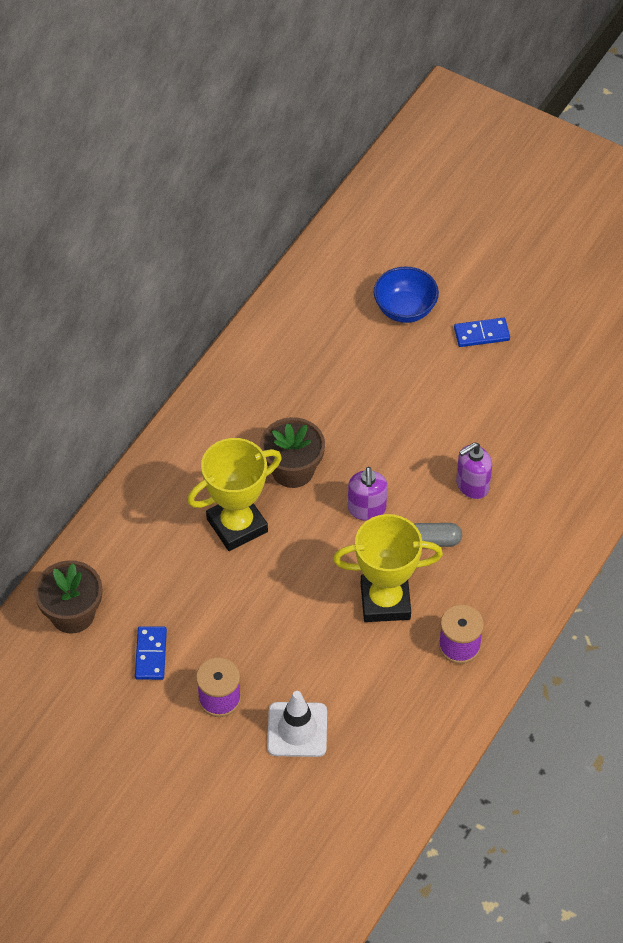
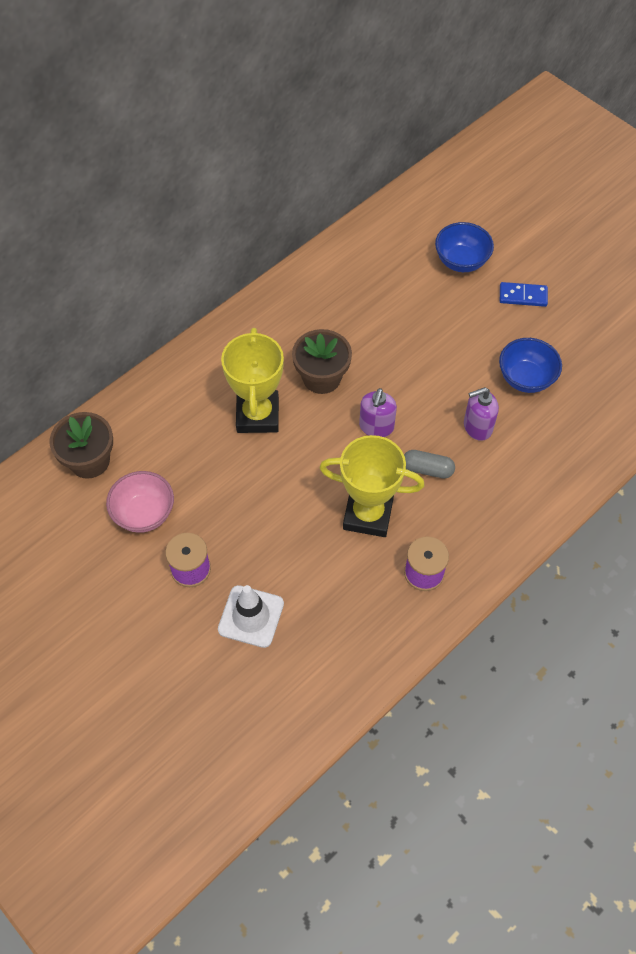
camera: 15 degrees right, 5 degrees up
(151, 654) = (144, 513): blue domino -> pink bowl
(237, 525) = (257, 415): yellow trophy -> yellow trophy turned 75 degrees counterclockwise
(508, 423) = (525, 378): none -> blue bowl

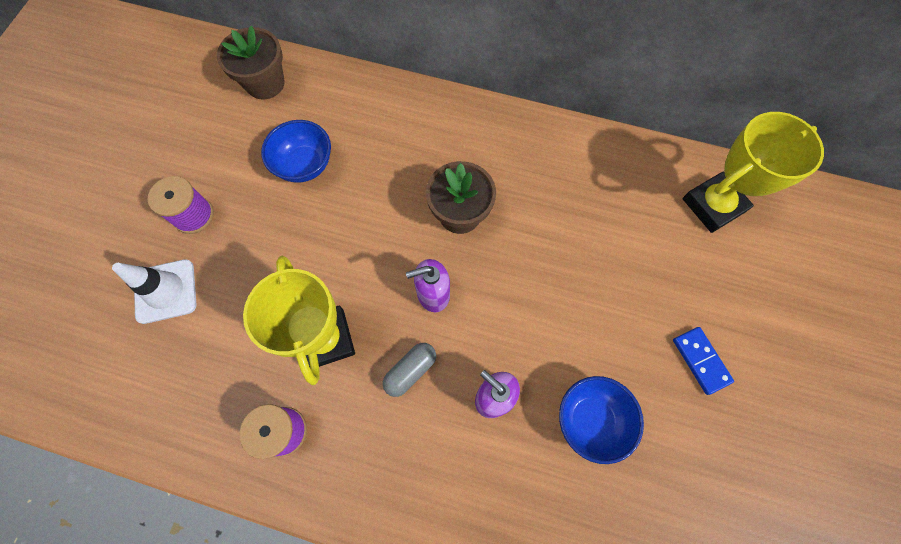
camera: 60 degrees right, 10 degrees up
(144, 513) = (233, 150): pink bowl -> none
(257, 415) = (384, 182): yellow trophy -> yellow trophy (713, 205)
(427, 469) = (410, 371): grey capsule -> grey capsule turned 60 degrees clockwise
(461, 261) = (697, 271): blue bowl -> blue bowl (305, 165)

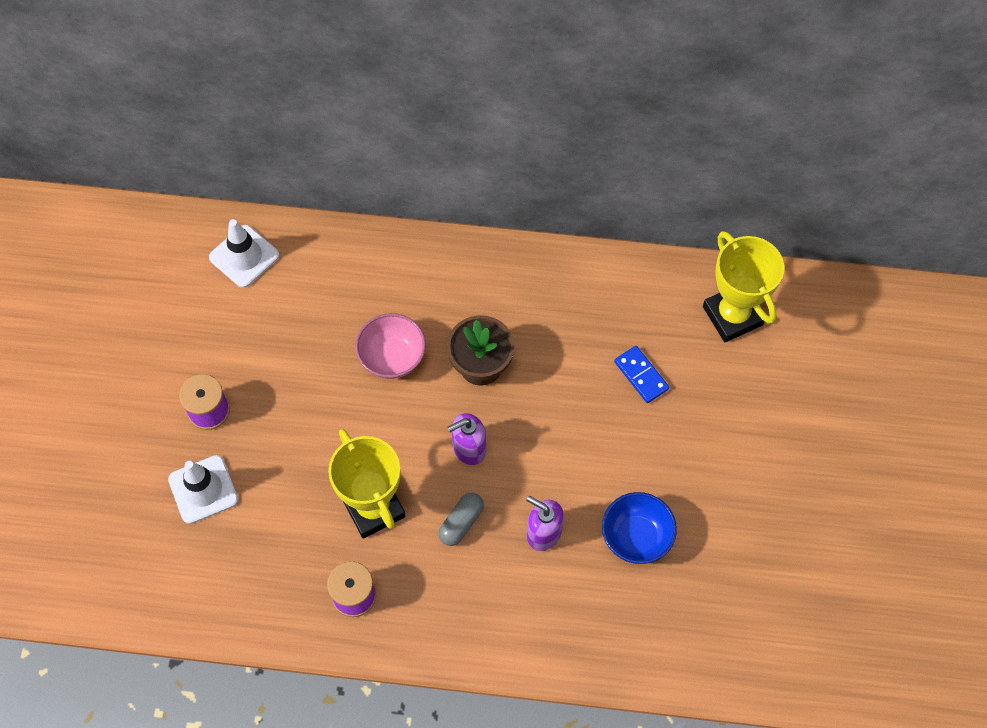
camera: 10 degrees left, 5 degrees down
(265, 83) = (244, 256): brown flower pot -> white traffic cone
(305, 165) = (310, 340): blue bowl -> none
(377, 193) = (392, 357): none -> pink bowl
(701, 360) = (732, 467): blue domino -> blue domino (641, 375)
(713, 205) = (732, 315): yellow trophy -> yellow trophy turned 75 degrees counterclockwise

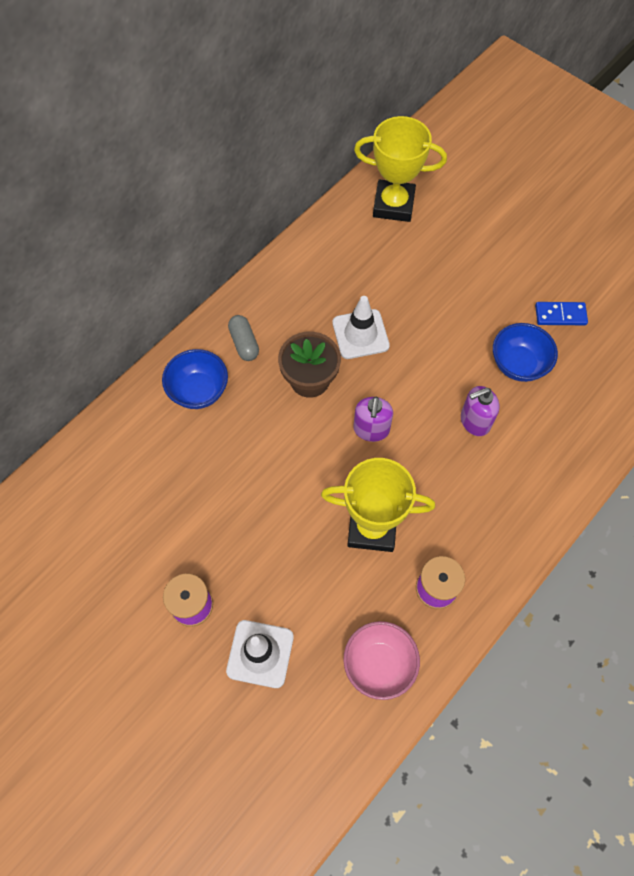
camera: 55 degrees left, 0 degrees up
(244, 256) = (75, 491): white traffic cone -> white traffic cone (360, 334)
(392, 357) = (255, 436): pink bowl -> pink bowl (379, 664)
(402, 284) = (198, 391): none -> blue bowl
(461, 523) = (428, 472): grey capsule -> grey capsule (244, 343)
(641, 375) = (397, 284): blue domino -> blue domino (560, 315)

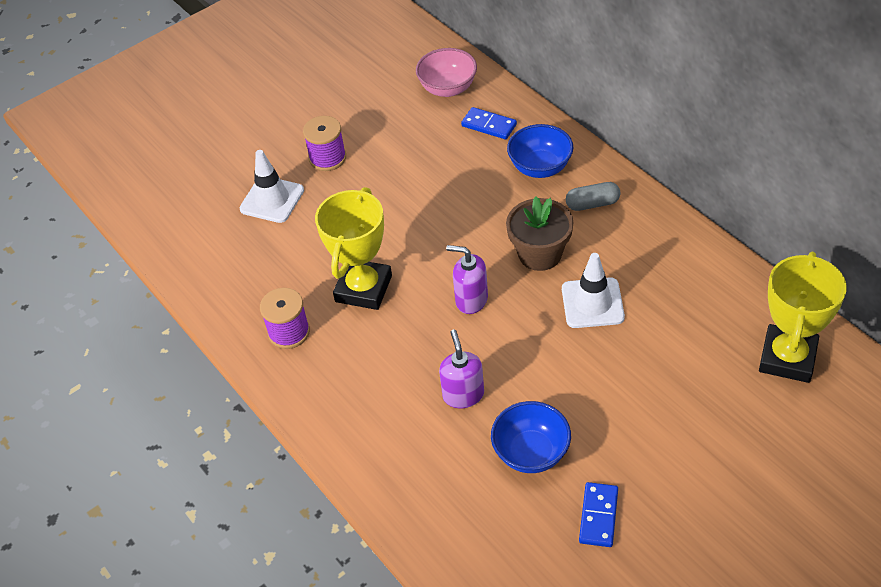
camera: 105 degrees right, 15 degrees down
(138, 445) = (489, 125): none -> blue domino
(379, 664) = (234, 280): pink bowl -> pink bowl (448, 88)

